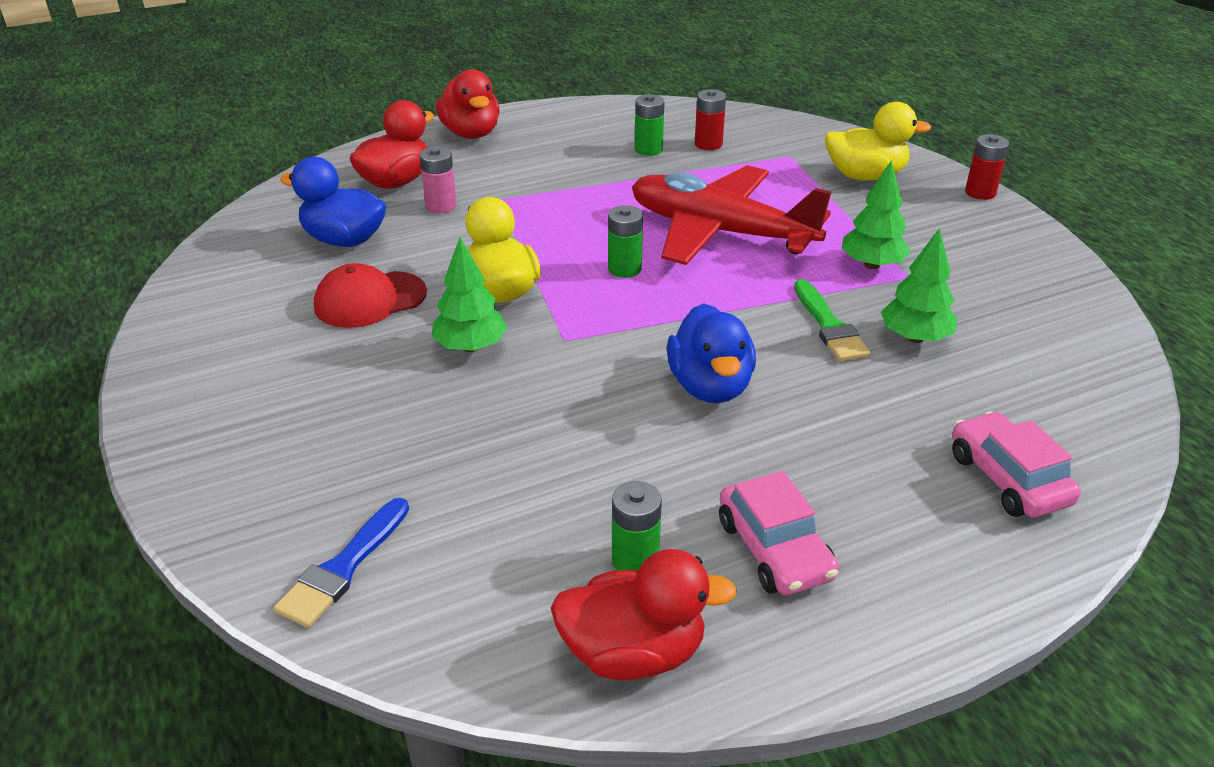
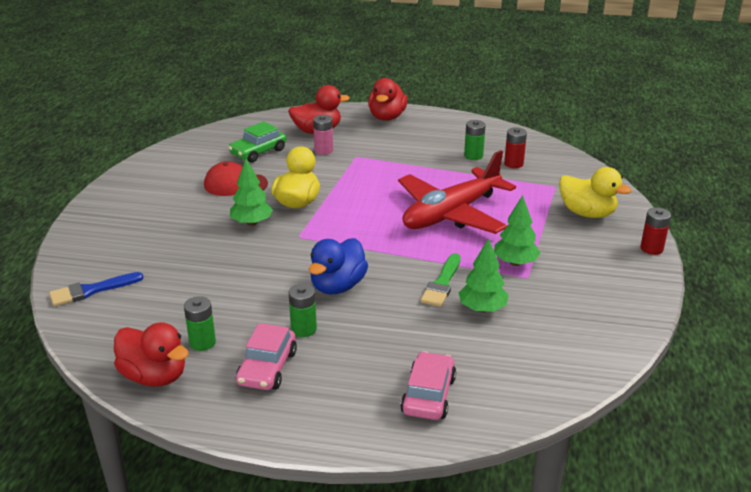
camera: 35 degrees right, 5 degrees down
(344, 240) = (258, 152): blue duck -> green car
(624, 269) = (373, 214): green battery -> green battery (303, 329)
(720, 232) = (451, 214): red plane -> red plane turned 105 degrees counterclockwise

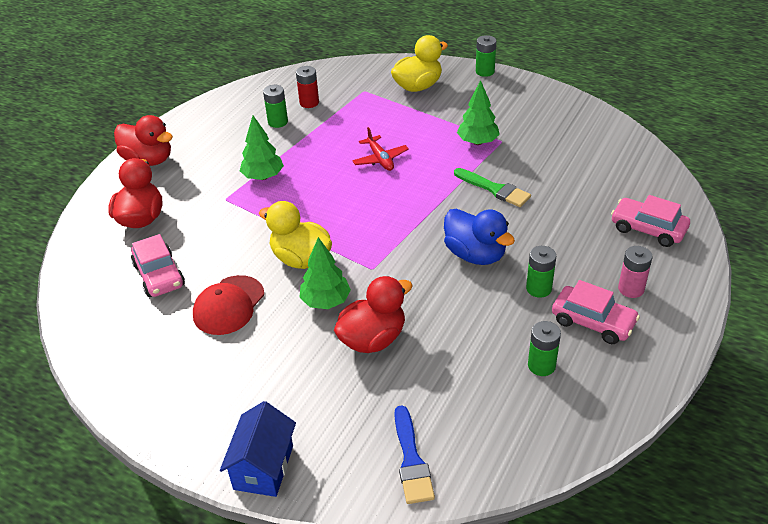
camera: 70 degrees left, 10 degrees up
(82, 231) = (263, 467): none -> blue house
(154, 376) = (589, 408): red duck -> red duck (373, 339)
(258, 152) = (159, 275): green car -> pink car
(323, 150) = (194, 221): pink battery -> pink battery (631, 289)
(451, 214) = (380, 159): red plane -> red plane, size x0.43
(482, 309) = (539, 175): green tree -> green tree (263, 177)
(651, 248) = (485, 71): red battery -> green battery

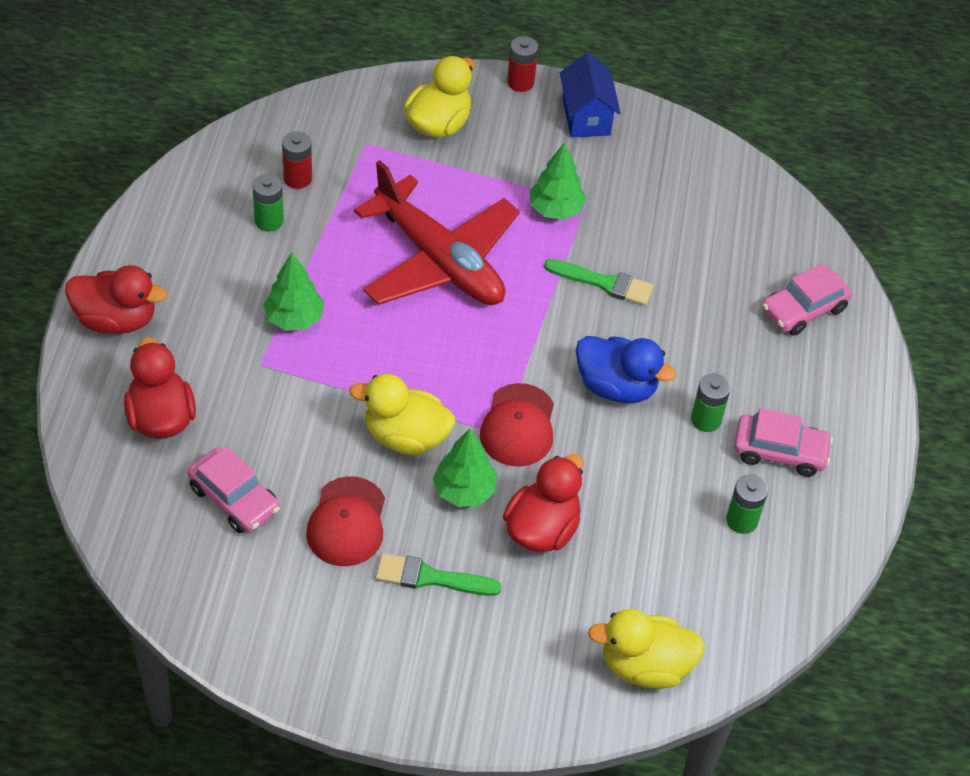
camera: 25 degrees left, 10 degrees up
(263, 467) = (490, 714): blue house -> blue house (586, 117)
(269, 355) = (430, 577): none -> green brush
(380, 159) = (439, 261): red plane -> red plane, size x2.35
(388, 266) = (518, 426): none -> red cap
(411, 460) = (645, 666): blue brush -> yellow duck
(485, 71) = (520, 82): green battery -> red battery
(631, 289) = (808, 398): pink battery -> none
(648, 229) = (804, 309): pink car -> pink car turned 45 degrees counterclockwise

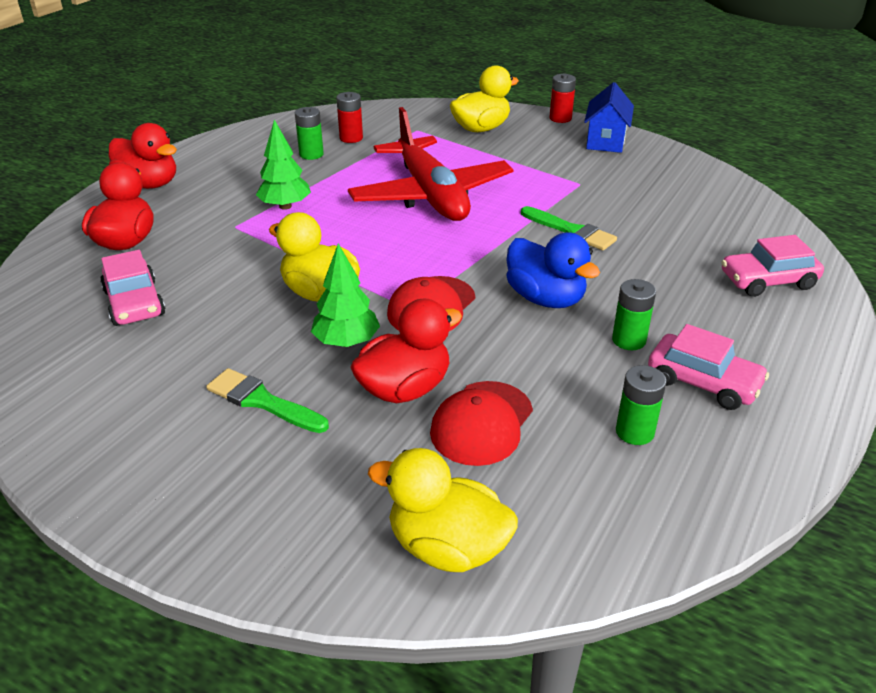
camera: 25 degrees right, 15 degrees down
(347, 522) = (218, 340): red cap -> red cap (481, 423)
(555, 210) = (550, 183): green tree -> none

